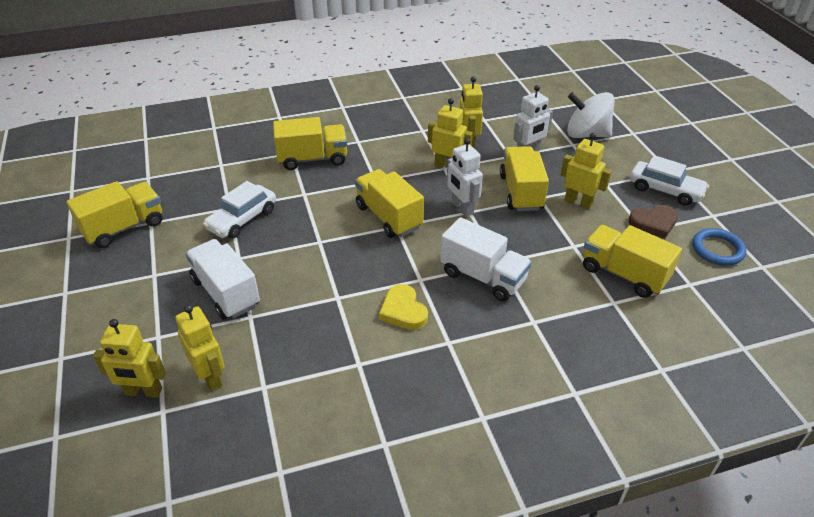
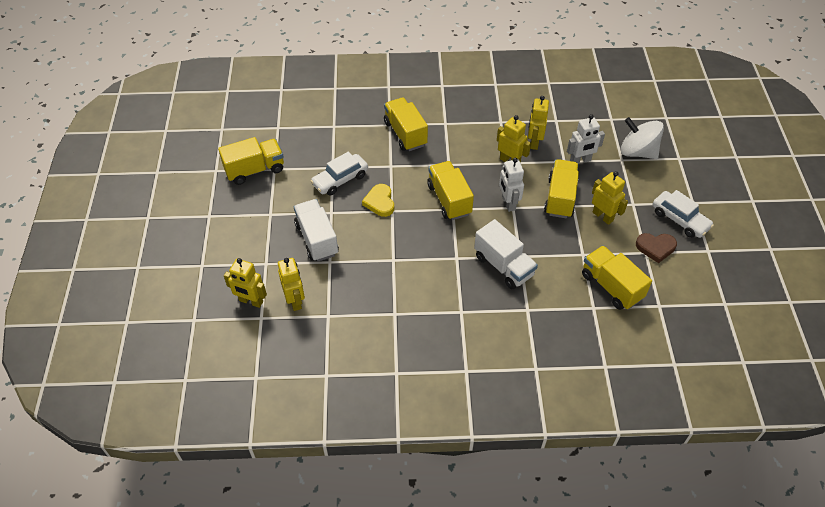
camera: 15 degrees right, 10 degrees up
(313, 159) = (405, 134): yellow truck -> yellow truck turned 120 degrees counterclockwise
(403, 311) = (437, 280): yellow heart -> yellow heart (380, 202)
(717, 249) = (696, 281): blue ring -> none

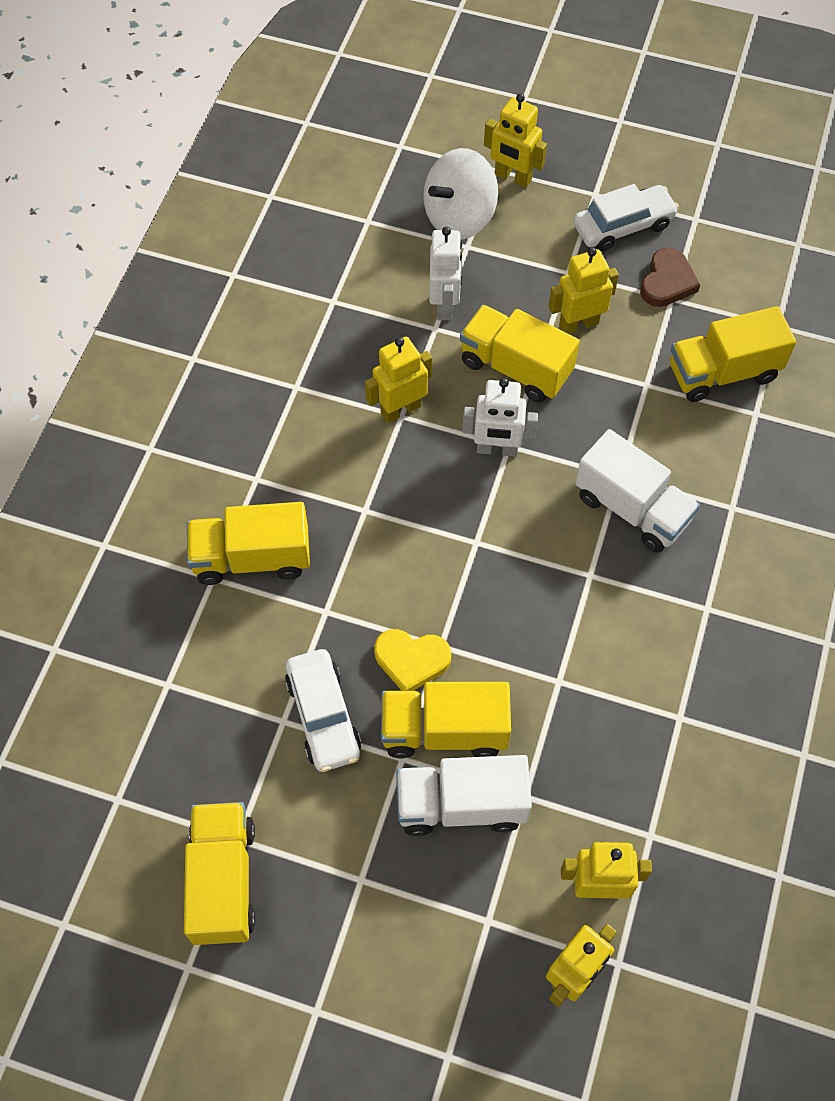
camera: 70 degrees left, 10 degrees up
(449, 199) = (452, 540): yellow truck -> yellow truck (444, 731)
(503, 266) = (632, 508): white truck -> white truck turned 60 degrees clockwise
(534, 142) = (370, 355): yellow robot -> yellow robot (512, 177)

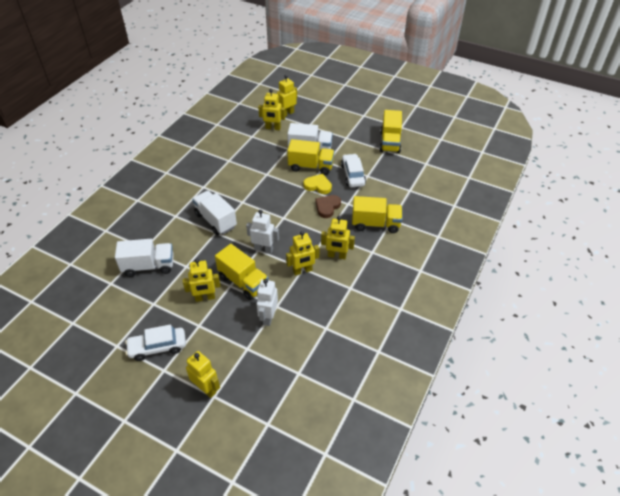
camera: 170 degrees left, 15 degrees down
(333, 457) = (337, 256): none -> yellow robot
(459, 217) = (246, 367): white spinning top -> none
(667, 282) = (151, 312): brown heart -> brown heart (327, 207)
(723, 372) = (148, 266): yellow truck -> white truck

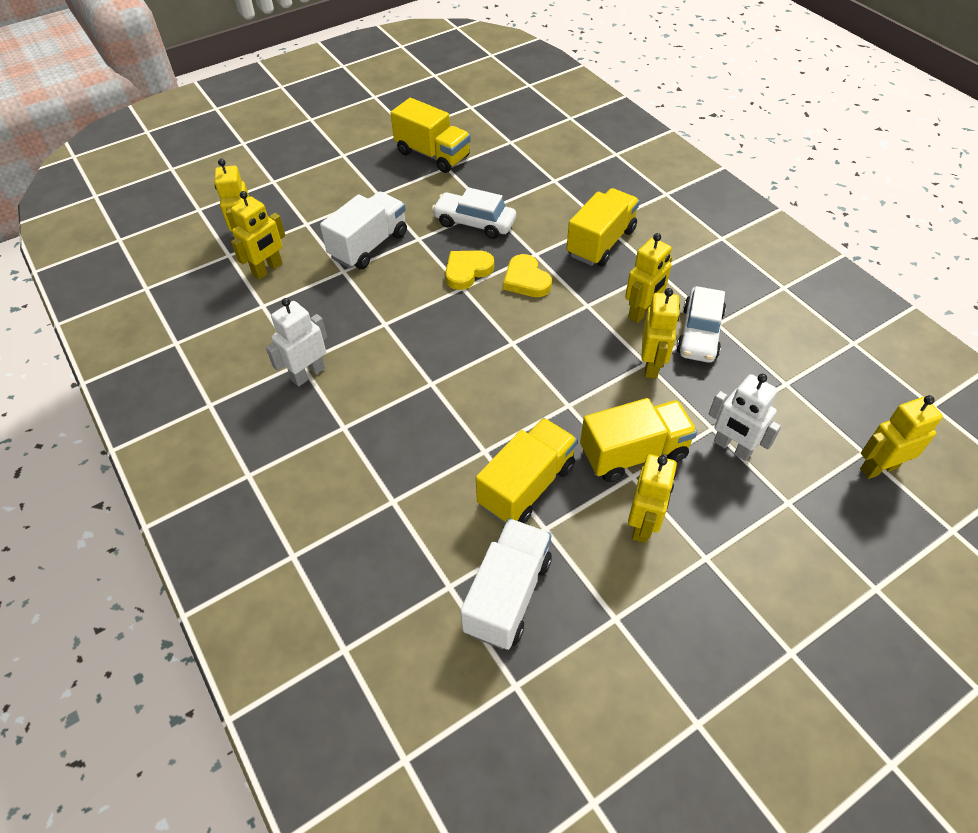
camera: 60 degrees left, 5 degrees up
(157, 347) = (731, 646): white car -> white car (699, 333)
(206, 389) = (857, 595): yellow robot -> yellow robot (878, 468)
(215, 220) = (453, 440): white truck -> none
(264, 249) = (571, 396): white robot -> white robot (308, 374)
(311, 166) = (413, 261): yellow truck -> yellow truck (526, 485)
(327, 207) = (526, 280): brown heart -> yellow heart

